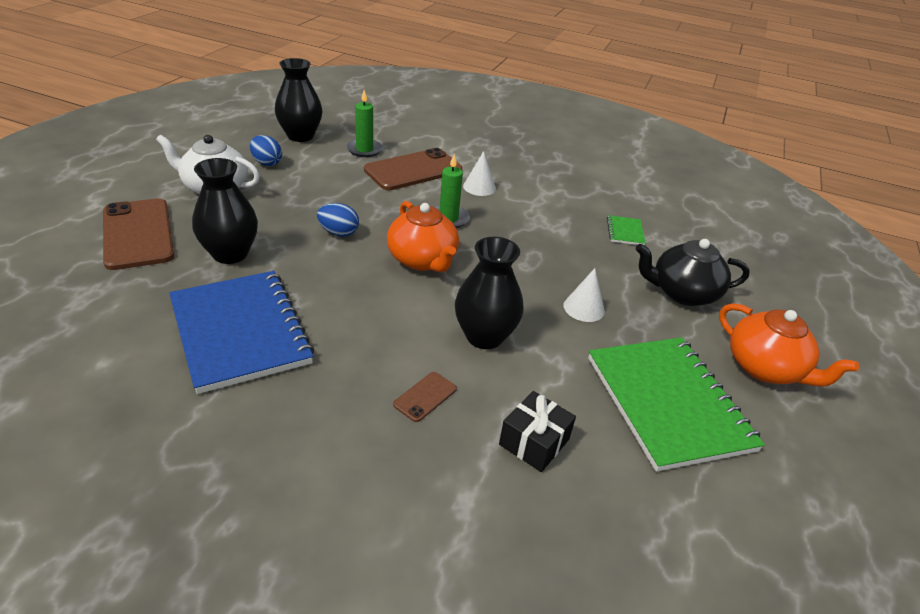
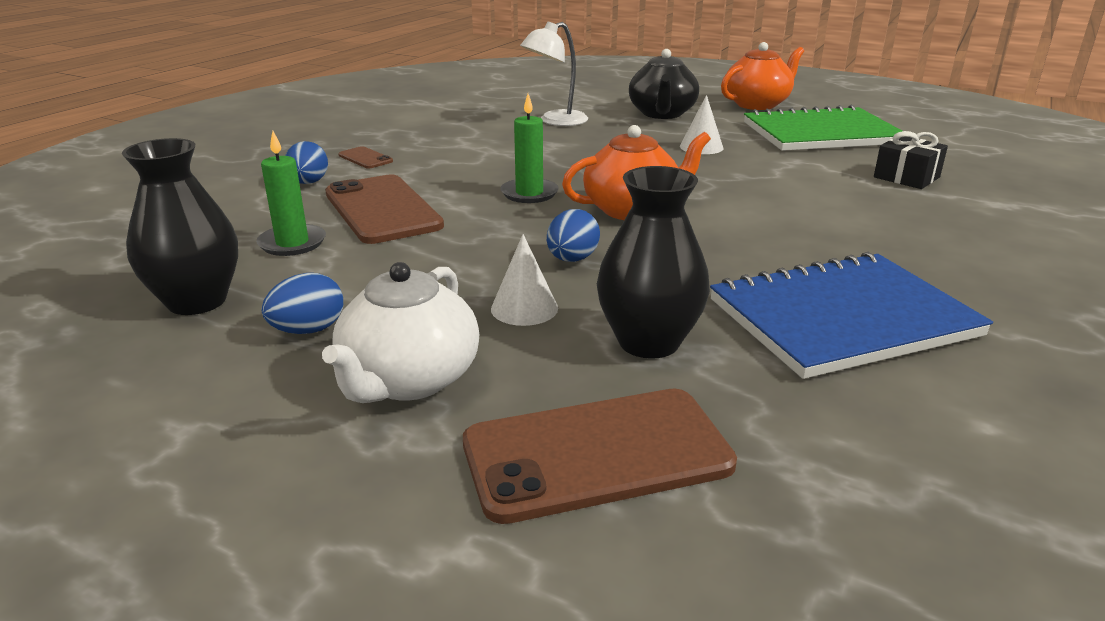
camera: 80 degrees left, 10 degrees down
(425, 396) = (883, 214): brown phone -> brown phone (365, 158)
(453, 146) = (309, 183): none -> blue egg
(479, 187) = (445, 174): white cone -> white cone (524, 308)
(484, 336) = (770, 187): black vase -> none
(625, 232) = (555, 121): green notebook -> white lamp

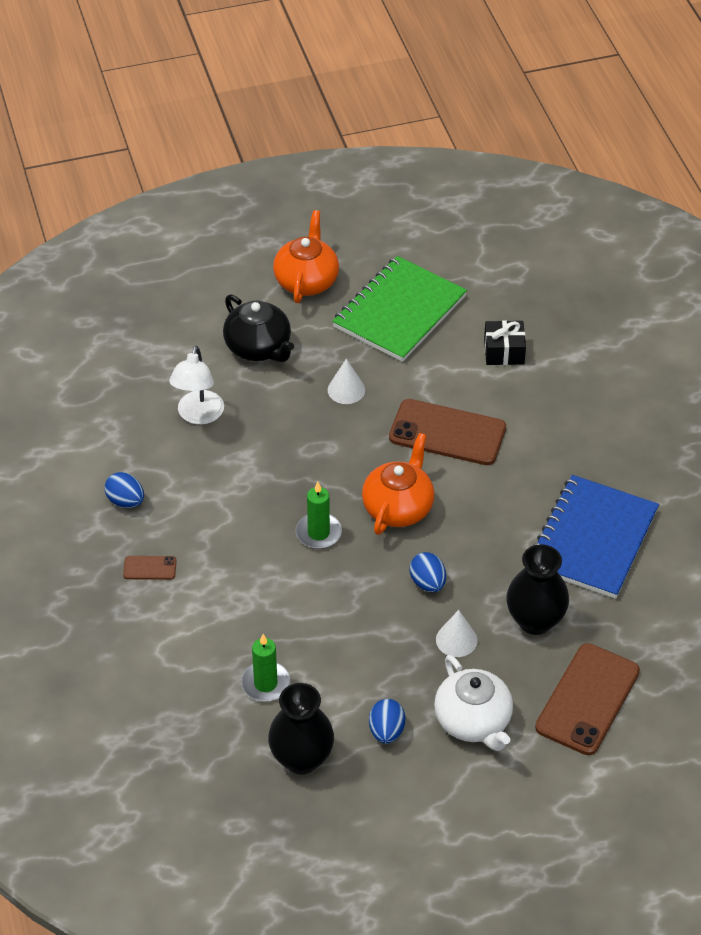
camera: 45 degrees left, 20 degrees up
(309, 183) = (166, 624): blue egg -> blue egg (126, 501)
(382, 209) = (261, 615): brown phone -> brown phone (447, 433)

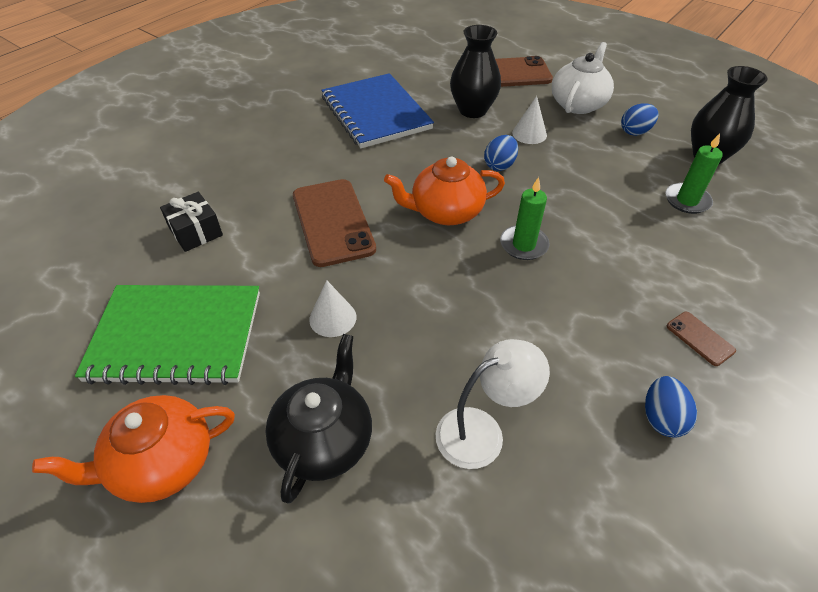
camera: 125 degrees left, 0 degrees up
(592, 539) = (375, 113): blue notebook -> blue notebook turned 75 degrees clockwise

